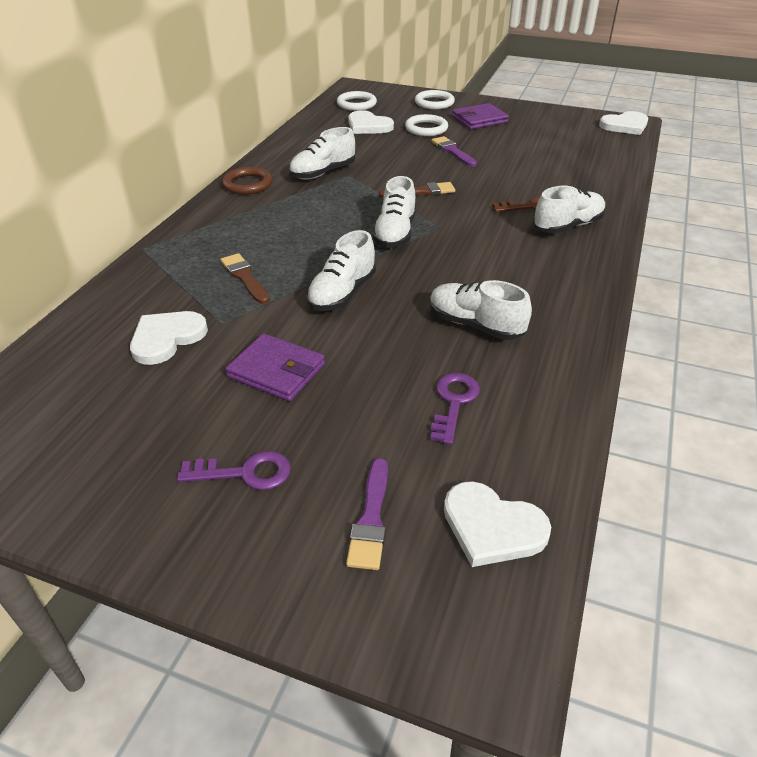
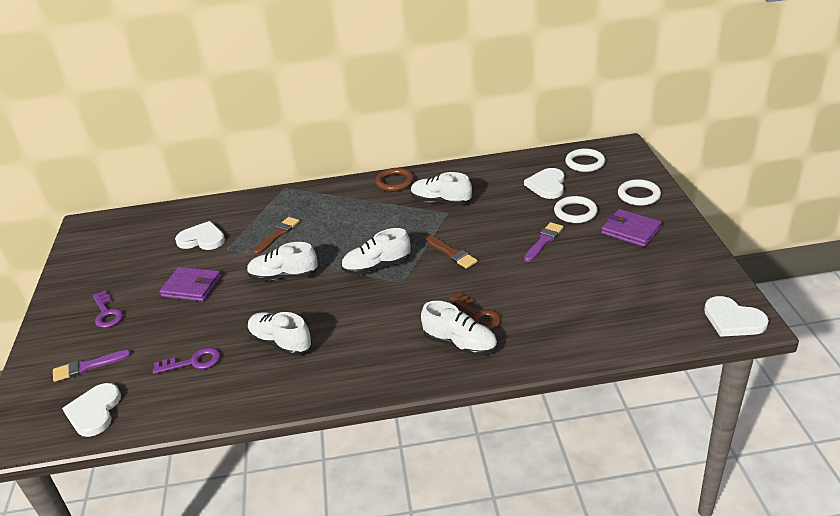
camera: 65 degrees right, 5 degrees down
(276, 371) = (191, 287): purple wallet -> purple wallet turned 75 degrees counterclockwise
(475, 325) = (281, 343): white shoe -> white shoe turned 60 degrees counterclockwise

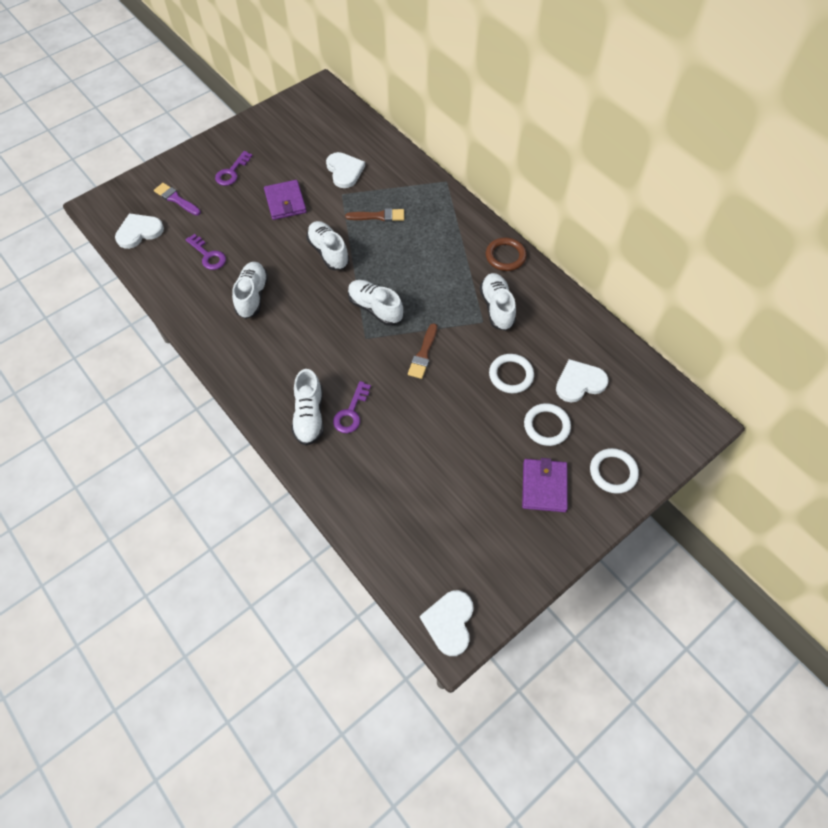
camera: 55 degrees right, 25 degrees up
(478, 315) = (351, 412): brown key -> purple key
(544, 241) = (483, 418): purple brush -> none
(585, 163) = (644, 399): white ring -> white ring (511, 375)

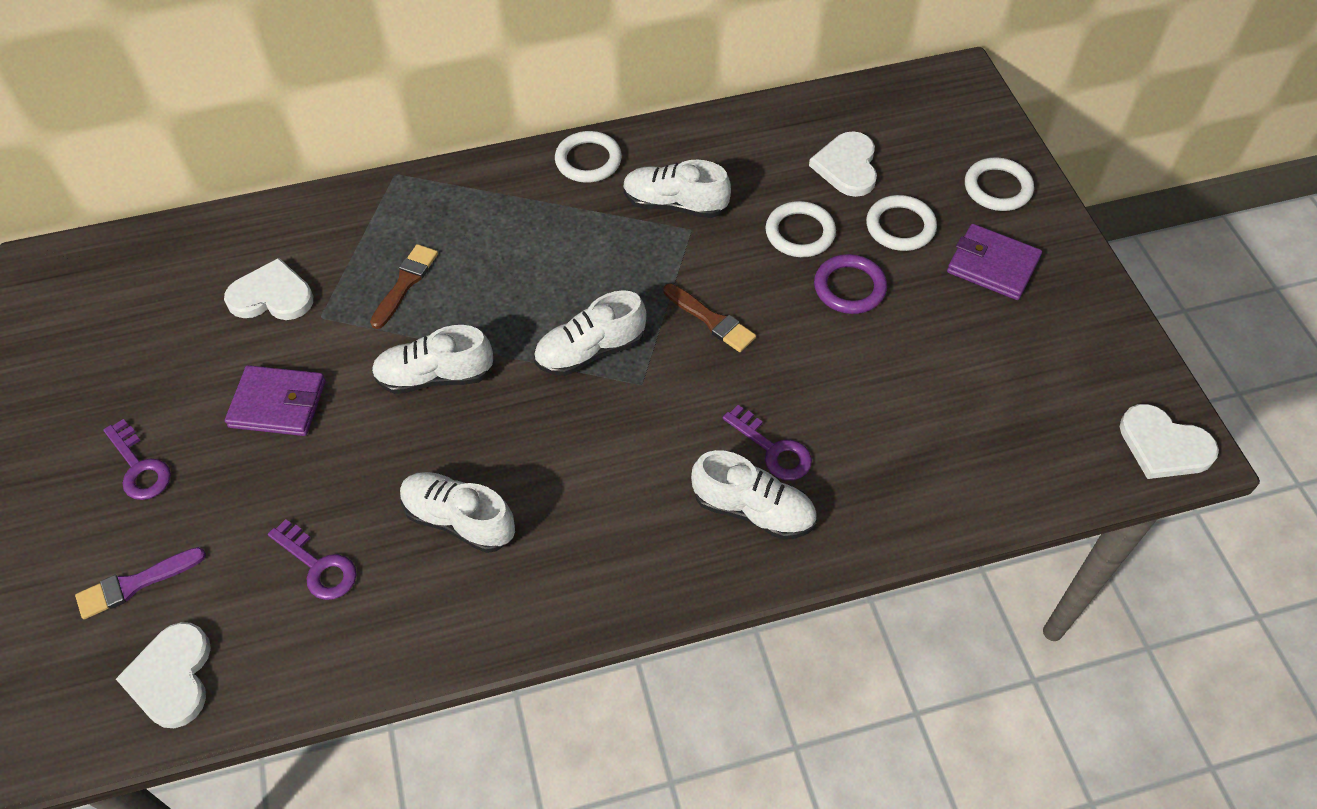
camera: 65 degrees left, 5 degrees down
(208, 255) = (318, 566): purple key -> purple key turned 60 degrees clockwise
(483, 413) = (849, 287): none -> purple ring
(505, 256) = (588, 160): brown ring -> white ring

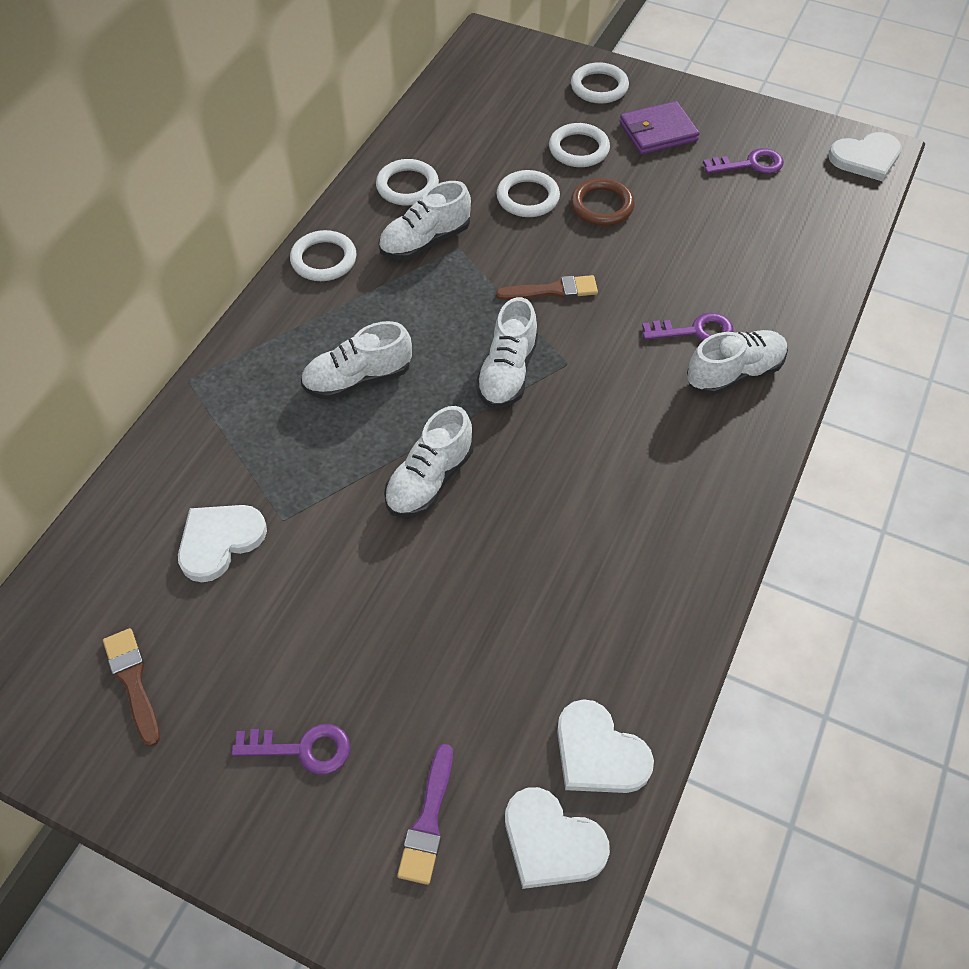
camera: 50 degrees left, 0 degrees up
(278, 404) = (343, 603): purple wallet -> none
(318, 566) = (538, 668): purple key -> purple key (750, 164)
(405, 283) = (313, 442): brown brush -> brown brush (133, 681)
(459, 520) = (582, 547): white shoe -> white shoe (358, 379)
(722, 152) = (407, 186): none -> white ring
(847, 166) = (498, 138): white heart -> white heart (599, 753)
(849, 287) = (602, 206): purple ring -> brown ring

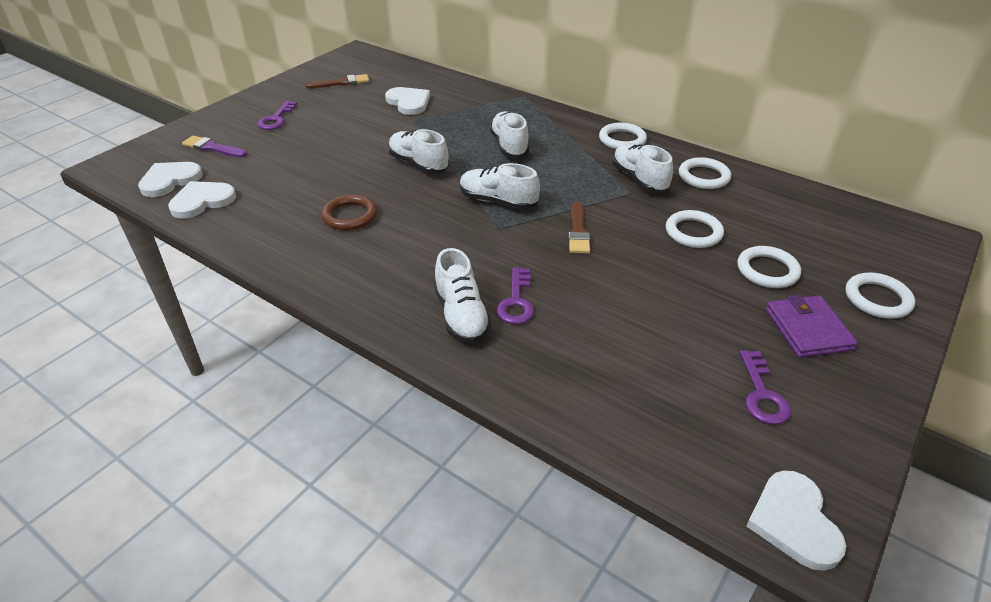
camera: 100 degrees right, 15 degrees down
(602, 206) = (684, 273): brown ring -> brown ring (350, 216)

